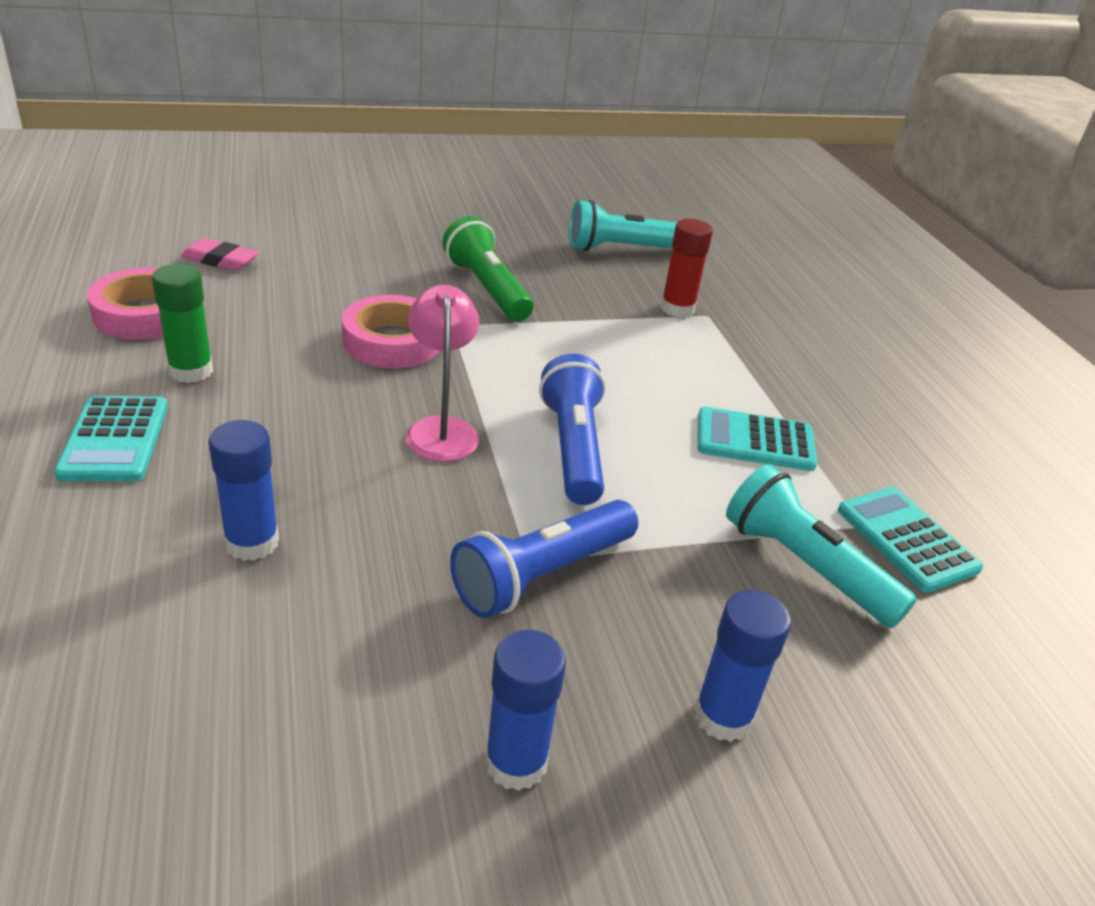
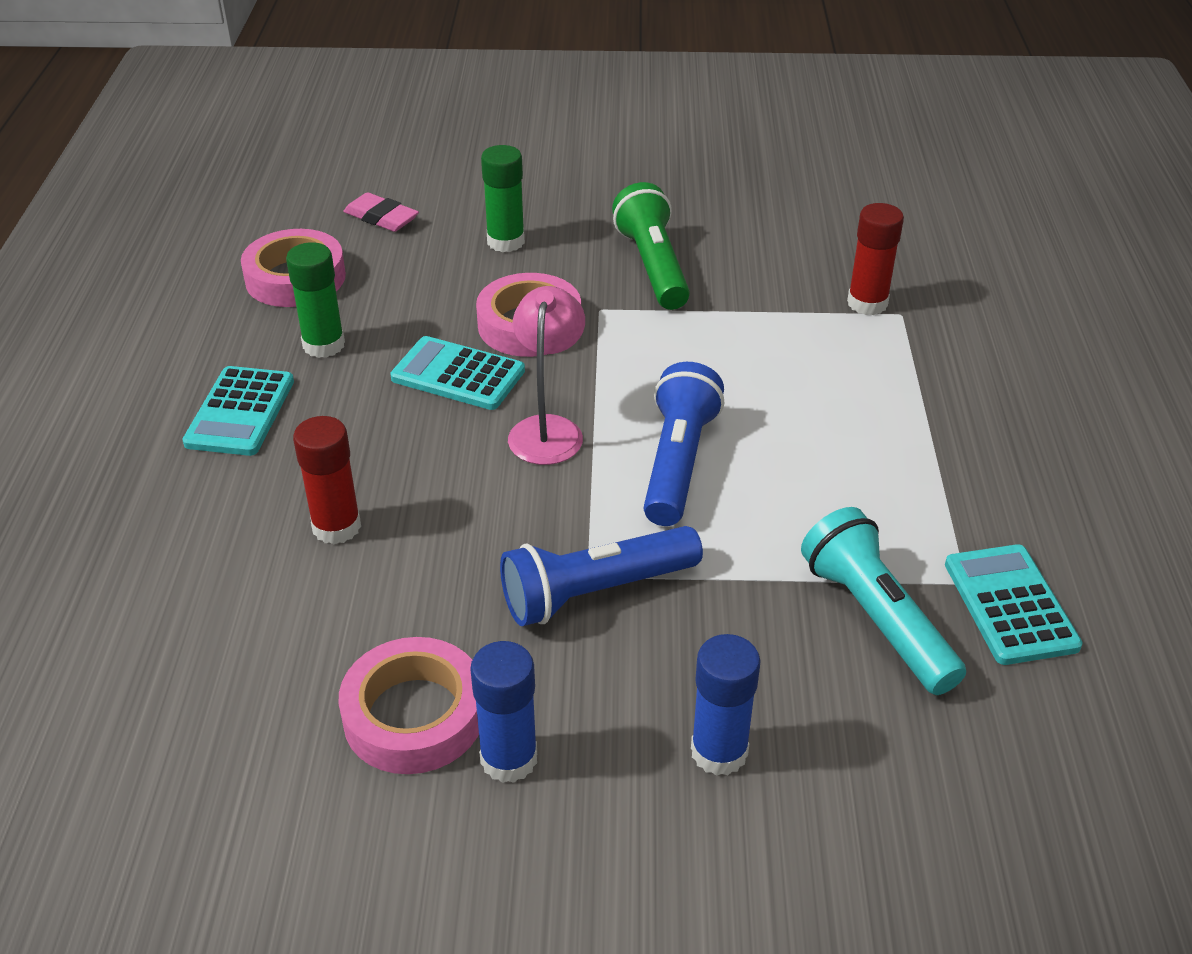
camera: 20 degrees right, 5 degrees up
(252, 542) = (336, 527): blue glue stick -> red glue stick
(346, 275) = (506, 242): none -> green glue stick
(396, 731) = (414, 715): none -> pink tape
(623, 249) = (834, 220): turquoise flashlight -> none
(755, 441) = (886, 474): turquoise calculator -> turquoise calculator (458, 375)

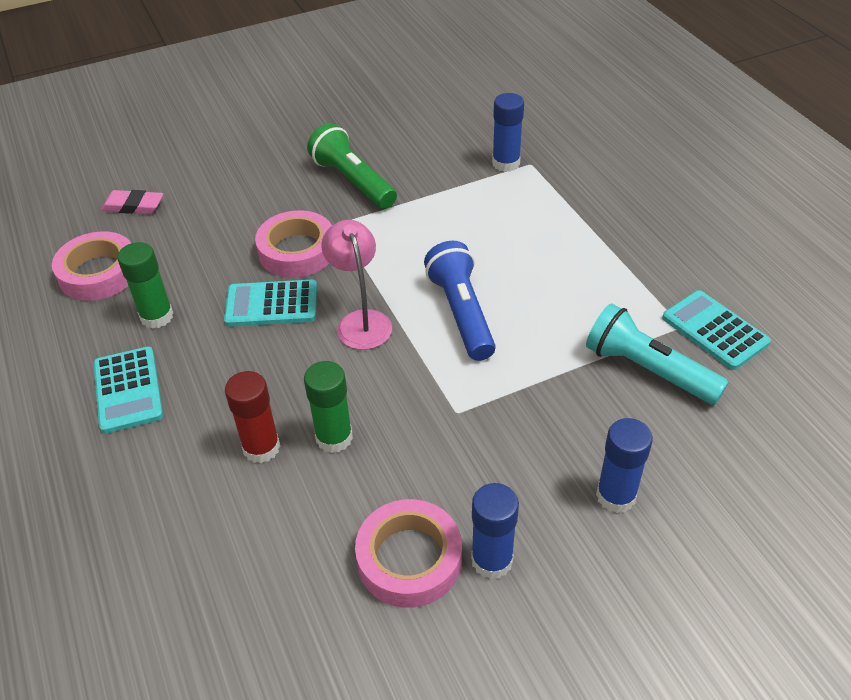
camera: 25 degrees left, 5 degrees up
(506, 242) = (238, 195): green glue stick -> green glue stick (334, 438)
(595, 592) = (469, 422): blue flashlight -> none
(867, 303) = (506, 163): red glue stick -> blue glue stick

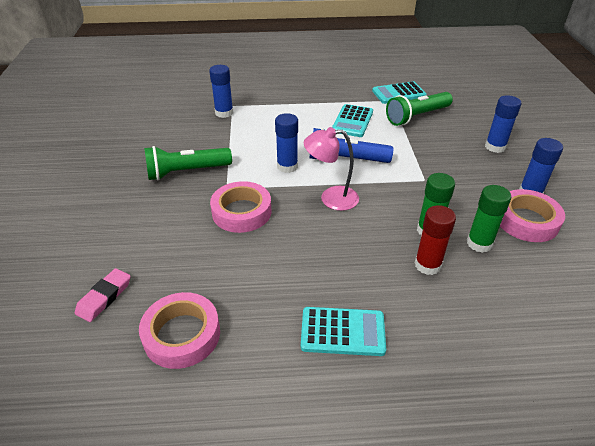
camera: 70 degrees left, 5 degrees down
(157, 316) = (265, 301): green glue stick -> green glue stick (479, 243)
(271, 304) = (290, 235): turquoise calculator -> turquoise calculator (352, 121)
(411, 260) = (287, 166): none -> blue glue stick
(647, 370) = (417, 116): turquoise flashlight -> green flashlight

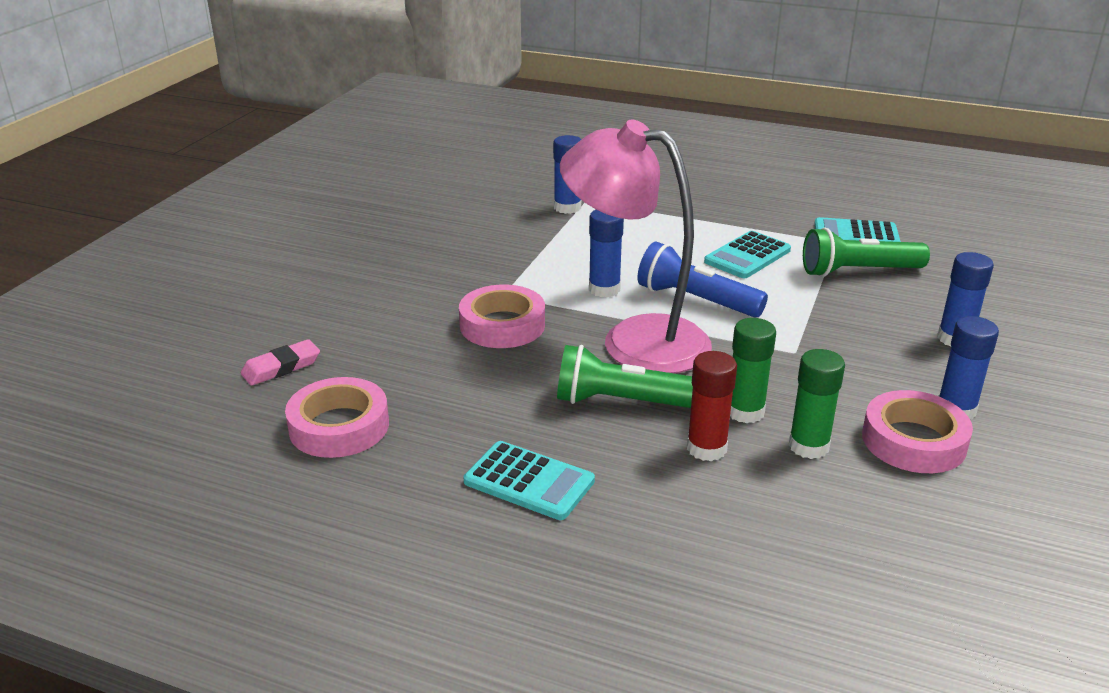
camera: 25 degrees right, 10 degrees down
(186, 172) = (466, 265): green flashlight -> green flashlight (624, 402)
(331, 198) = (635, 340): pink lamp -> pink lamp, size x1.84

